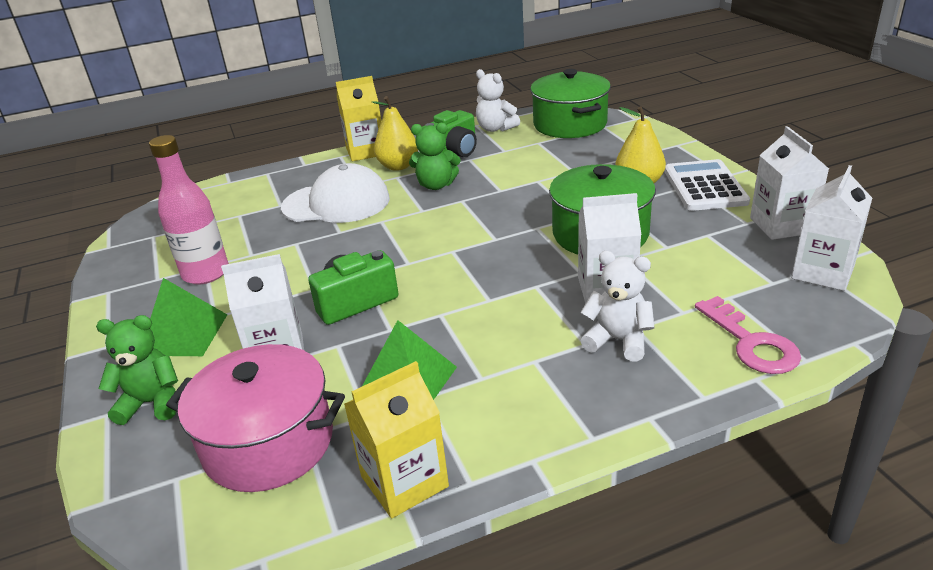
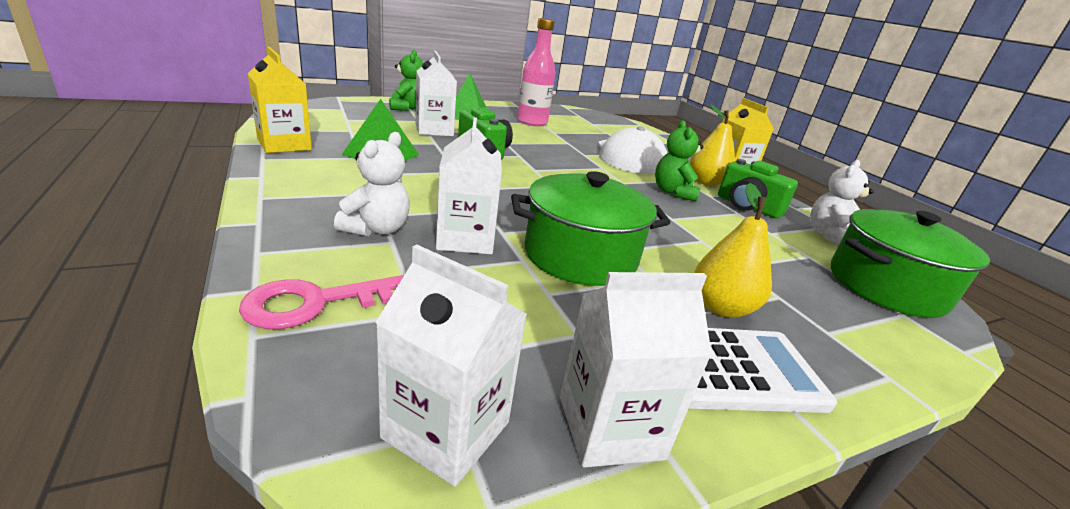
camera: 80 degrees right, 5 degrees down
(268, 443) = (351, 123): pink pot -> none

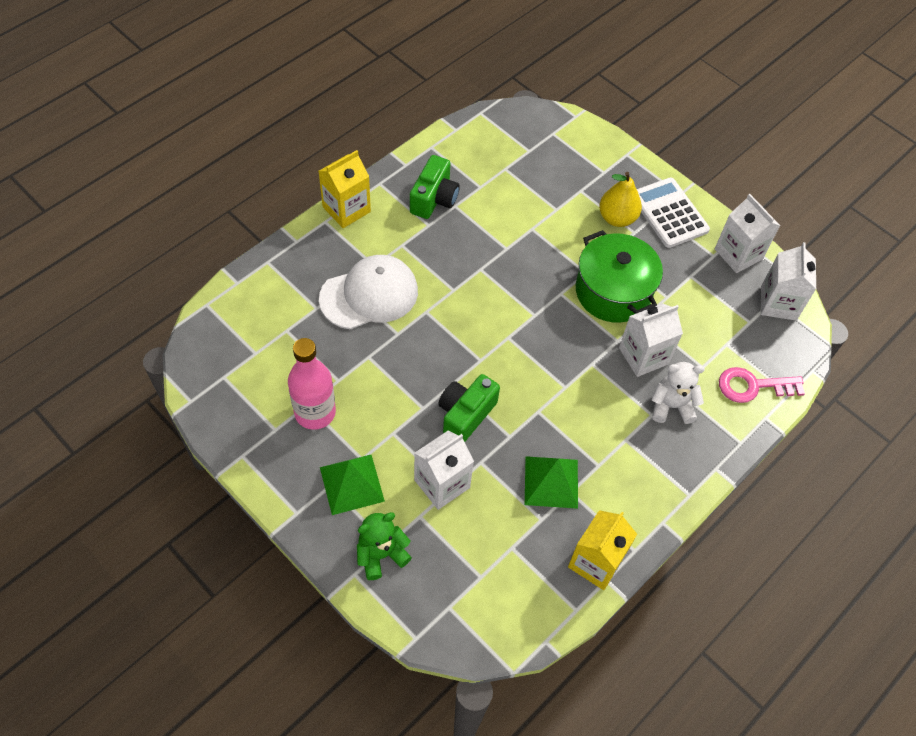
camera: 110 degrees left, 30 degrees up
(317, 303) = (753, 386): pink key -> pink key turned 135 degrees clockwise
(673, 192) = (446, 251): green teddy bear -> none
(706, 182) = (393, 228): yellow pear -> none
(829, 235) = (454, 151): white teddy bear -> none
(886, 287) = (521, 134): green pot -> none

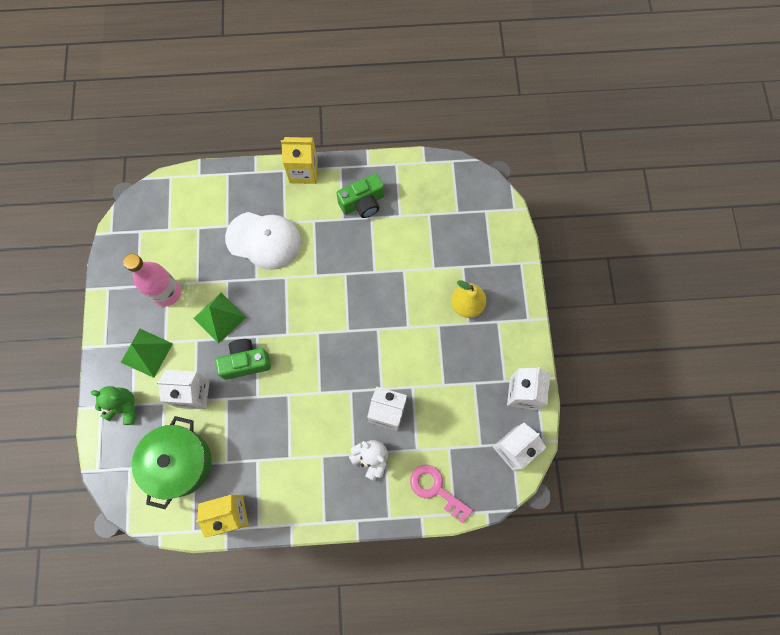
camera: 45 degrees right, 15 degrees up
(551, 482) = (253, 444): green pyramid -> green pyramid (219, 317)
(613, 291) = (412, 354): green pot -> green pot (179, 463)
(669, 213) = (506, 328): white calculator -> none

